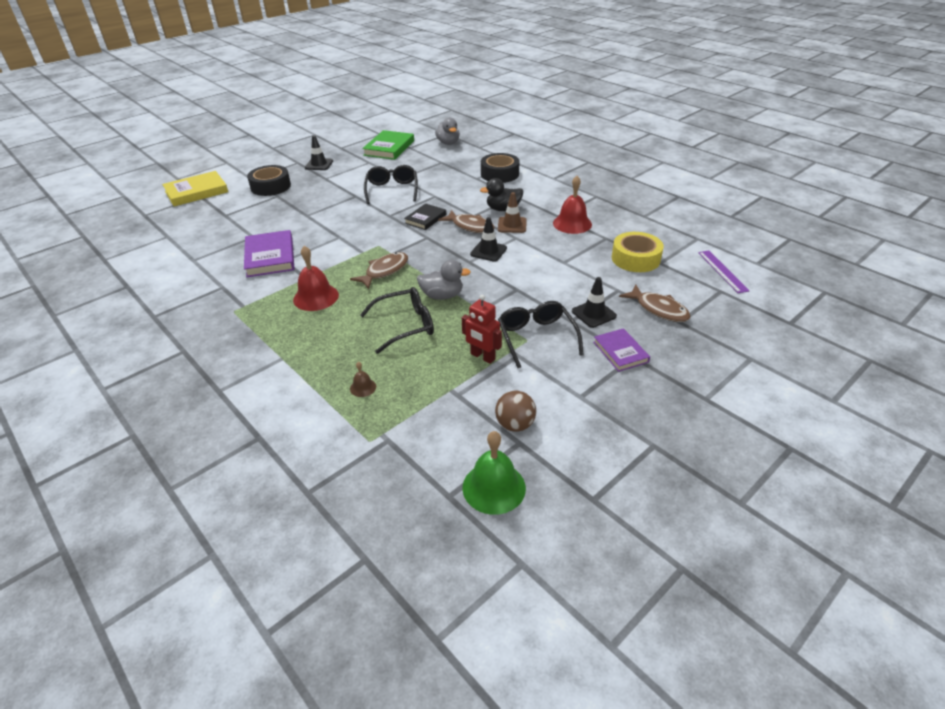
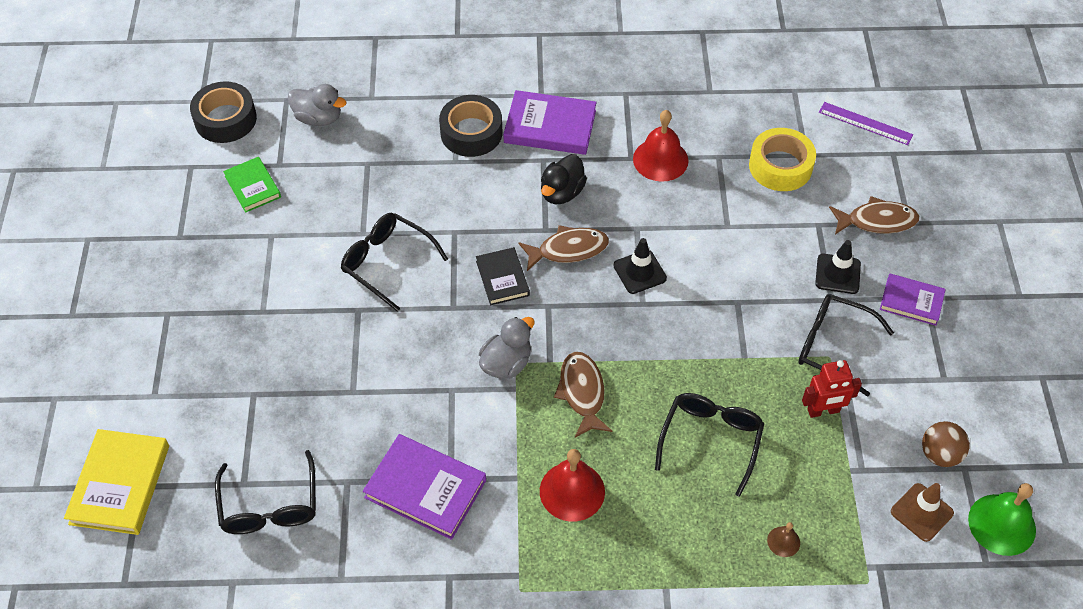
camera: 50 degrees left, 15 degrees up
(219, 226) = (270, 505): none -> black glasses
(271, 186) = (213, 386): black tape -> black tape (225, 119)
(319, 164) = (207, 293): black traffic cone -> none
(389, 148) = (253, 187): green book -> green book, size x0.62
(442, 296) = (686, 372): grey duck -> grey duck (506, 363)
(512, 225) = (606, 211): brown traffic cone -> brown traffic cone (921, 512)
(538, 188) = (550, 126): none -> purple book

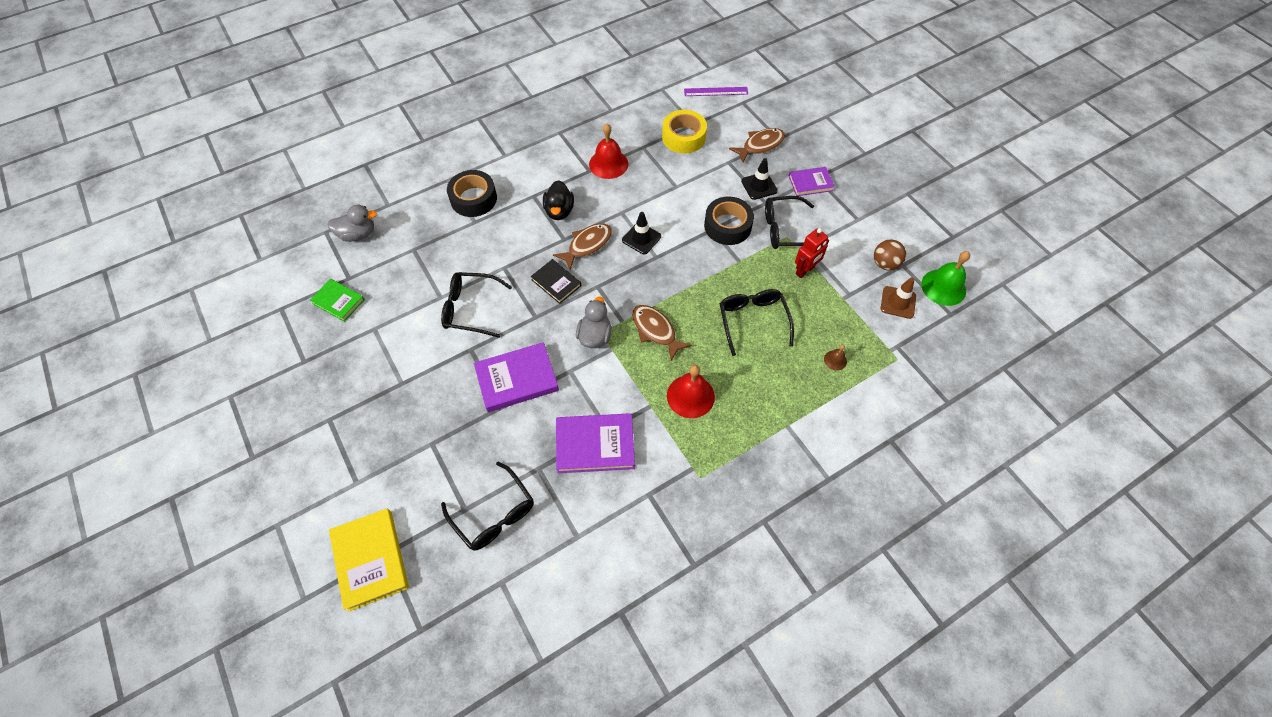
camera: 30 degrees left, 5 degrees up
(225, 119) = (287, 264): black tape -> black tape (727, 226)
(550, 126) = (524, 173): purple book -> purple book (517, 379)

